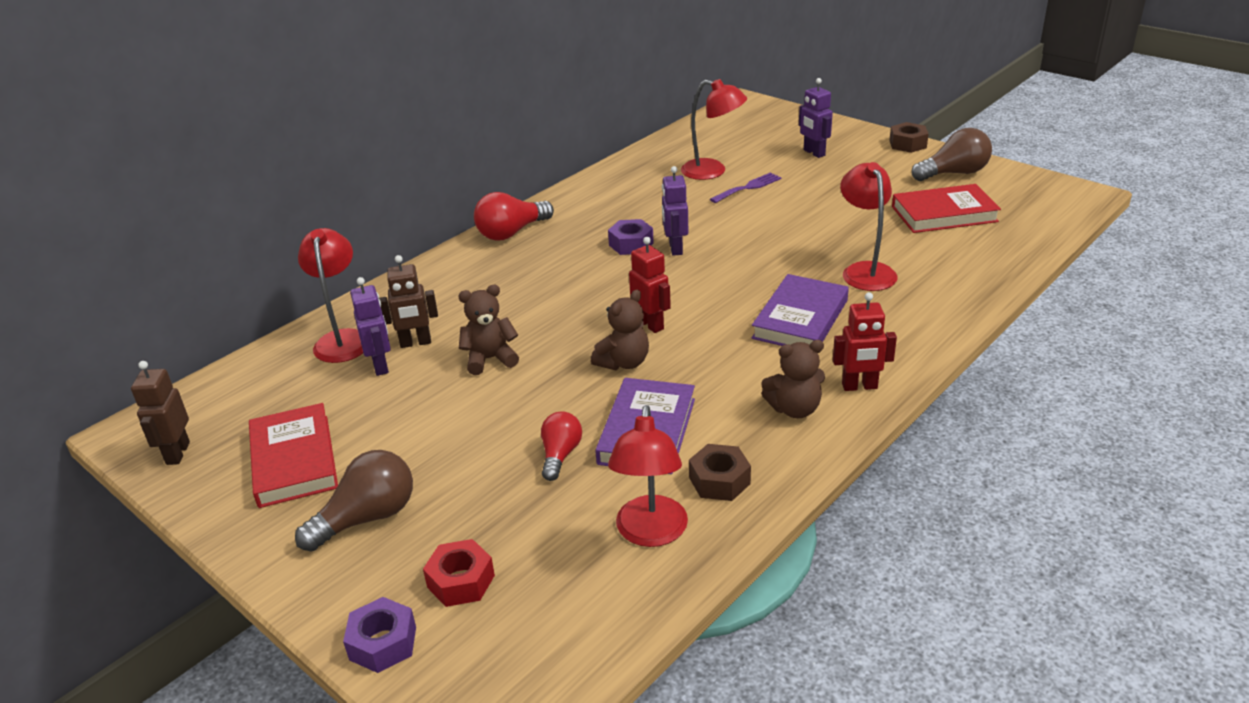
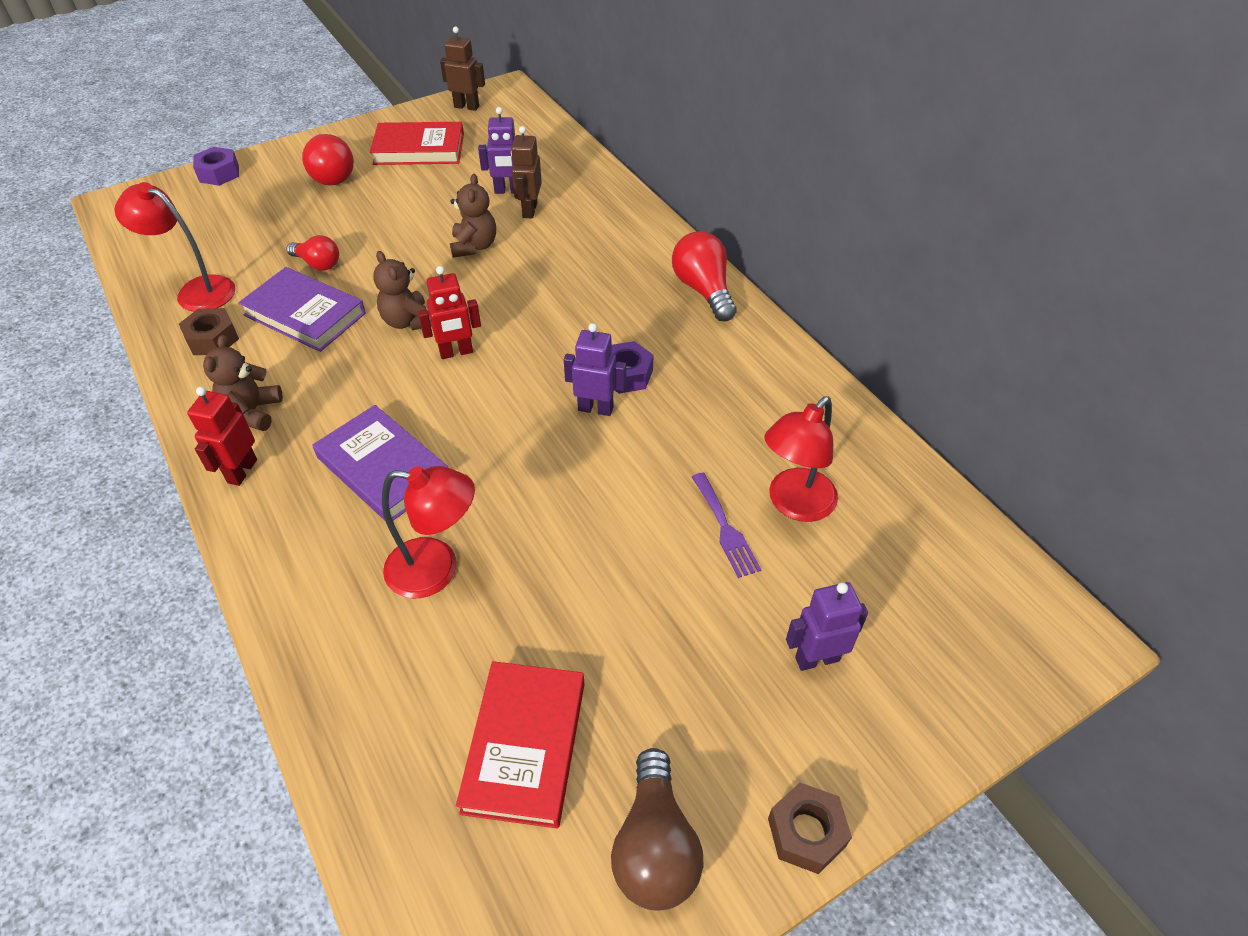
camera: 105 degrees right, 15 degrees up
(343, 339) = (562, 175): red lamp -> none
(367, 518) = (331, 174): brown light bulb -> red light bulb
(461, 581) = (237, 205): red nut -> none

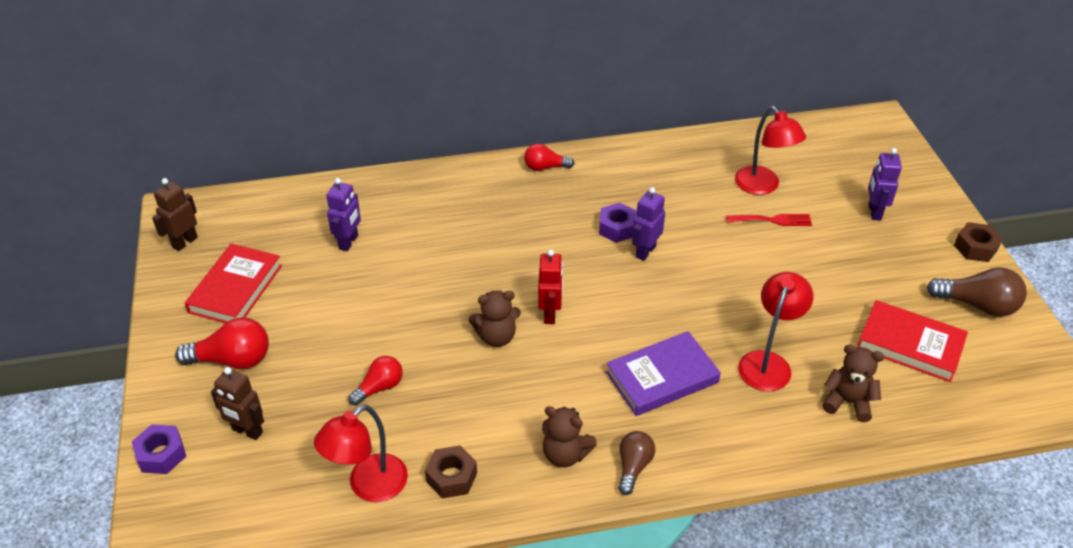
camera: 70 degrees left, 5 degrees down
(242, 471) = (633, 467): red robot -> brown light bulb
(305, 314) = (450, 405): purple book -> none
(474, 246) = (417, 278): brown teddy bear -> brown teddy bear (847, 402)
(529, 210) = (387, 235): brown robot -> brown robot (247, 431)
(703, 290) = (545, 167): red light bulb -> red light bulb, size x0.64
(725, 528) = (773, 220): purple fork -> red fork

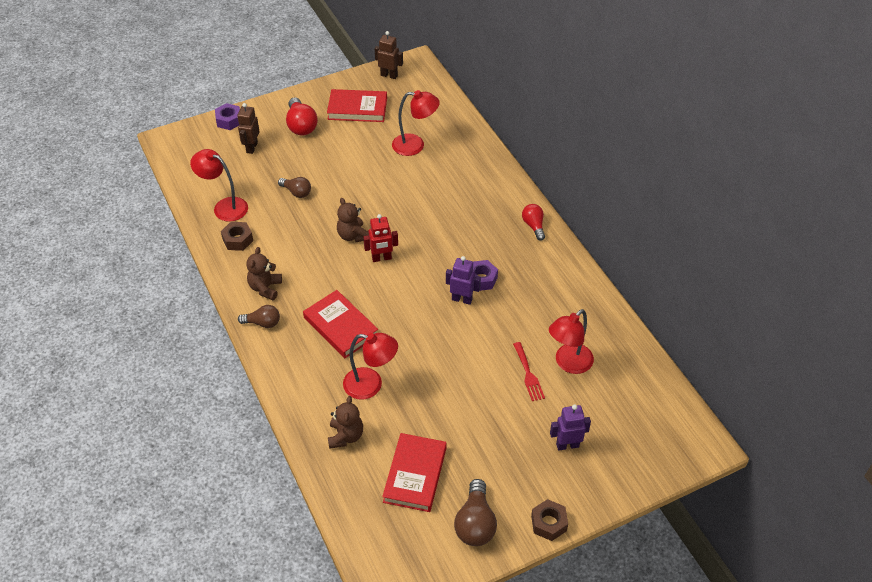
camera: 75 degrees right, 5 degrees up
(349, 242) = (415, 145): purple robot -> red lamp
(379, 387) = (296, 192): red light bulb -> brown light bulb
(662, 377) = (340, 327): purple book -> red book

